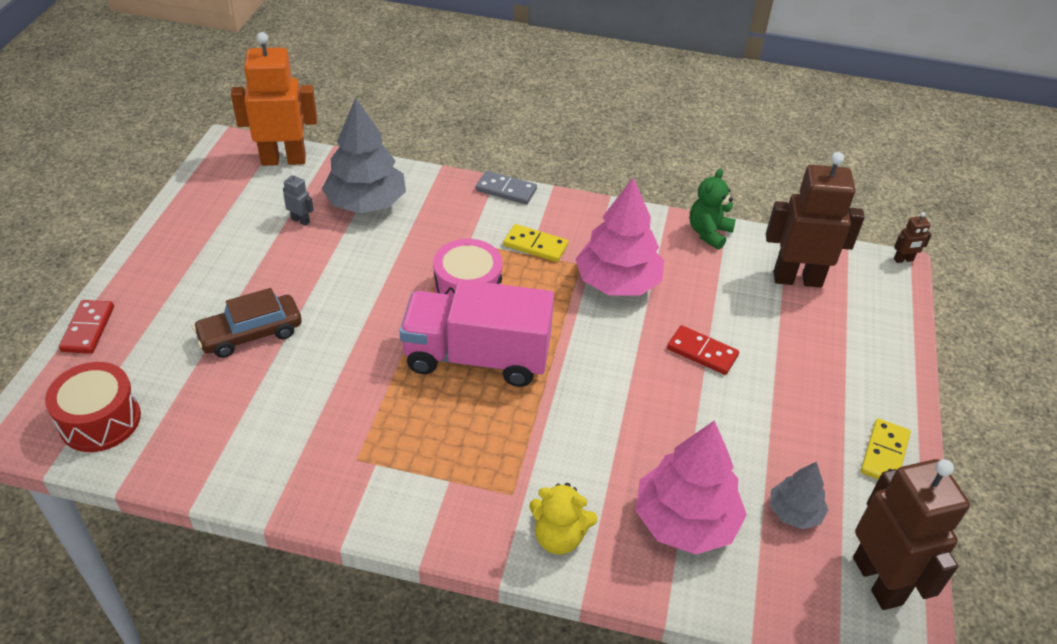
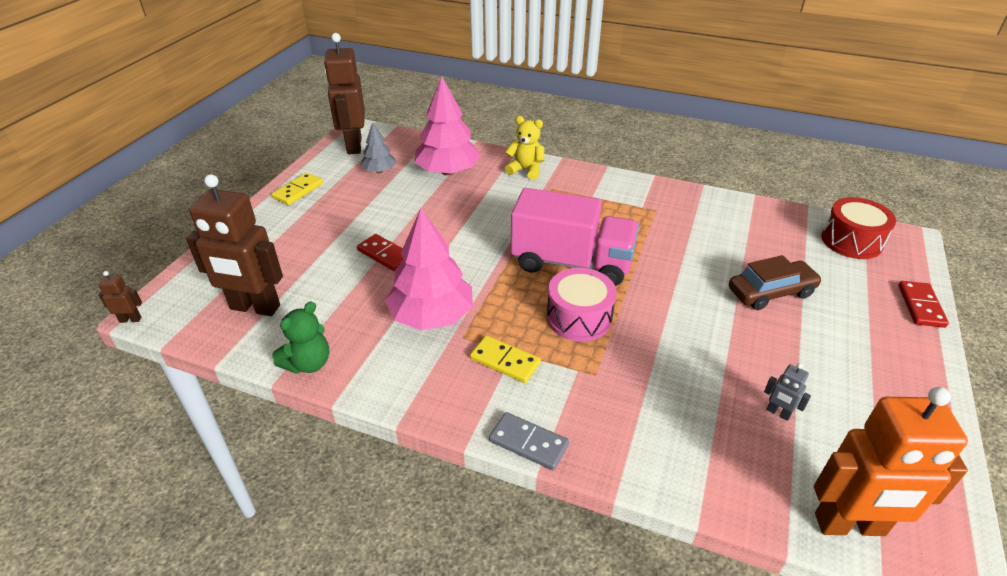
camera: 170 degrees left, 5 degrees down
(366, 203) = (706, 434): grey tree -> none

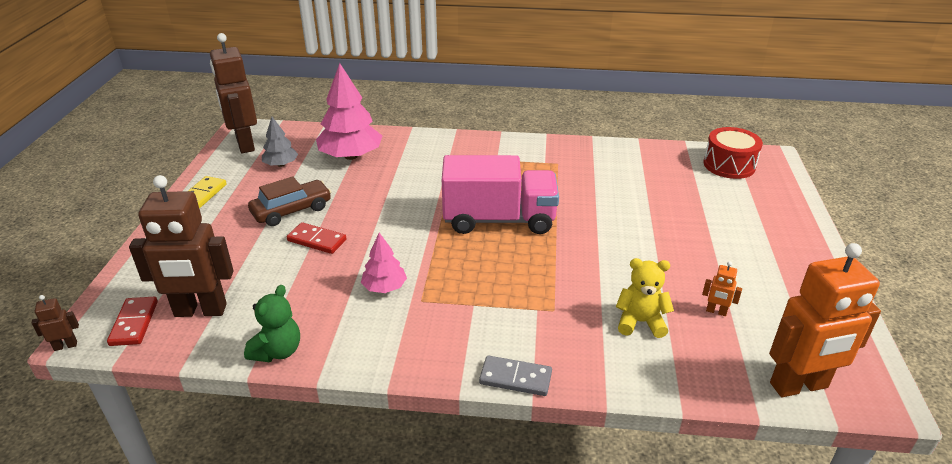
camera: 15 degrees left, 5 degrees down
(432, 316) = (384, 287): pink tree -> pink tree, size x0.54
(505, 361) = (468, 314): yellow domino -> none
(526, 170) = (426, 145): yellow teddy bear -> yellow teddy bear (640, 322)
(579, 318) = (522, 265): pink drum -> none
(771, 292) = (678, 217): brown car -> brown car (292, 210)
(778, 413) = (716, 311): grey robot -> orange robot
(921, 306) = (798, 208): red domino -> red domino (134, 323)

